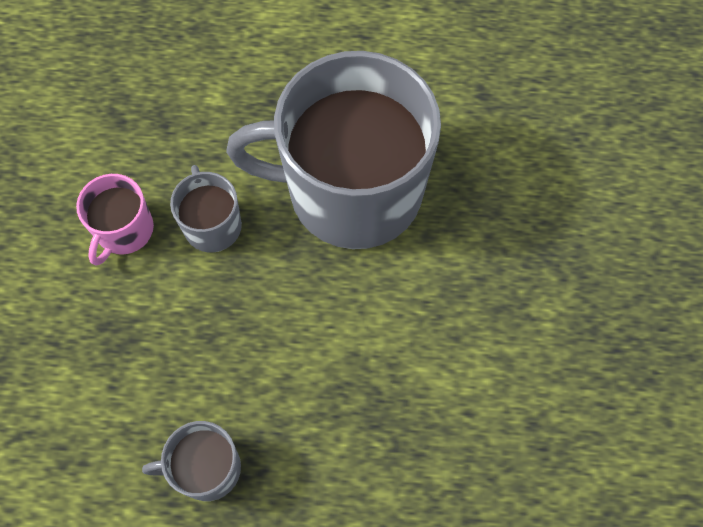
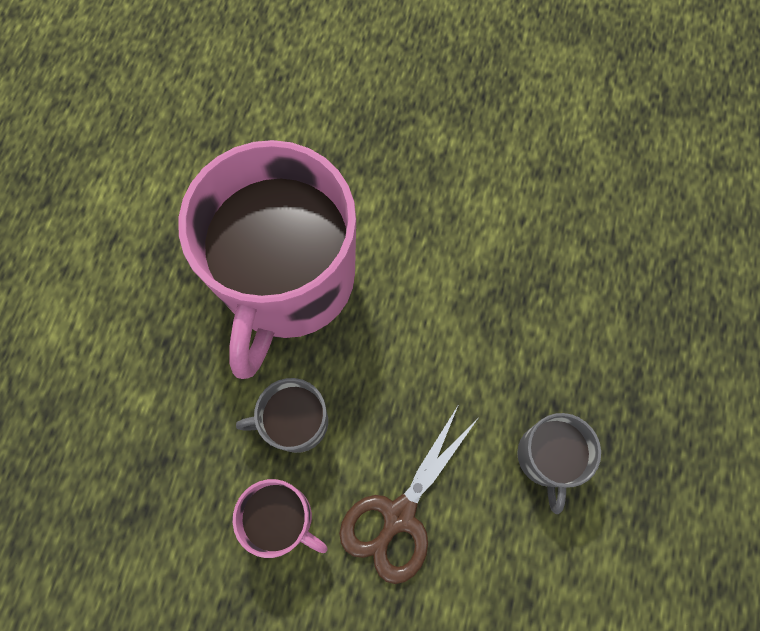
camera: 80 degrees left, 5 degrees up
(135, 331) = (399, 515): none -> brown scissors
(351, 190) = (288, 280): grey mug -> pink mug

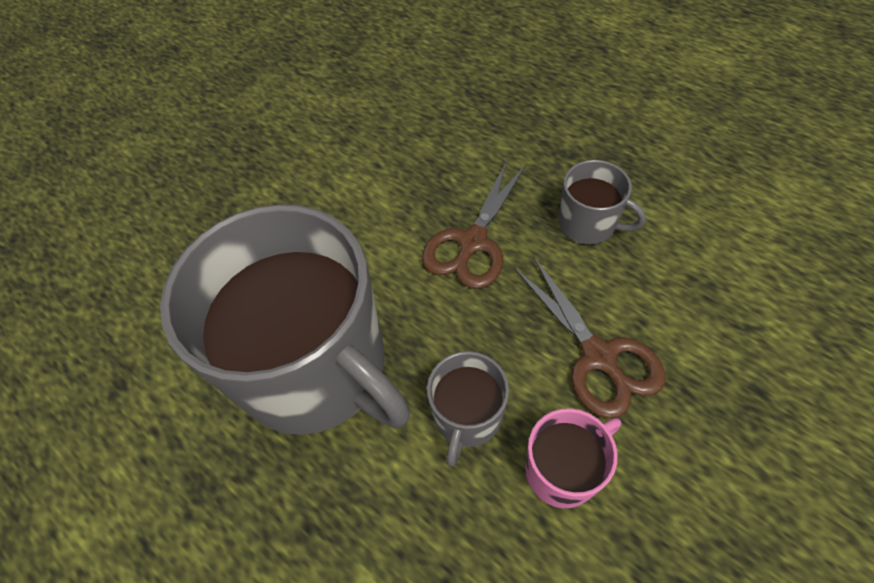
camera: 60 degrees left, 15 degrees down
(288, 280) = (316, 367): pink mug -> grey mug
(471, 353) = (472, 242): none -> brown scissors

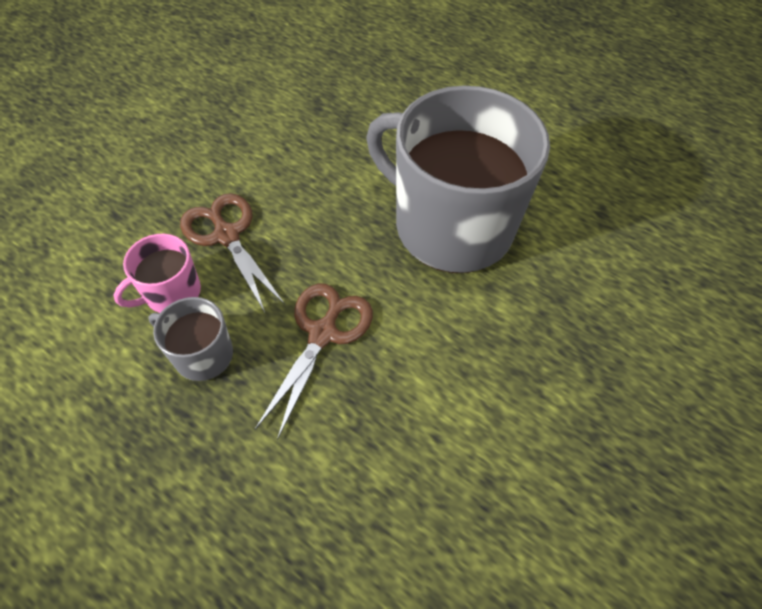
camera: 170 degrees right, 0 degrees up
(467, 416) = (331, 197): grey mug -> none
(563, 469) = (269, 171): pink mug -> pink mug (171, 293)

